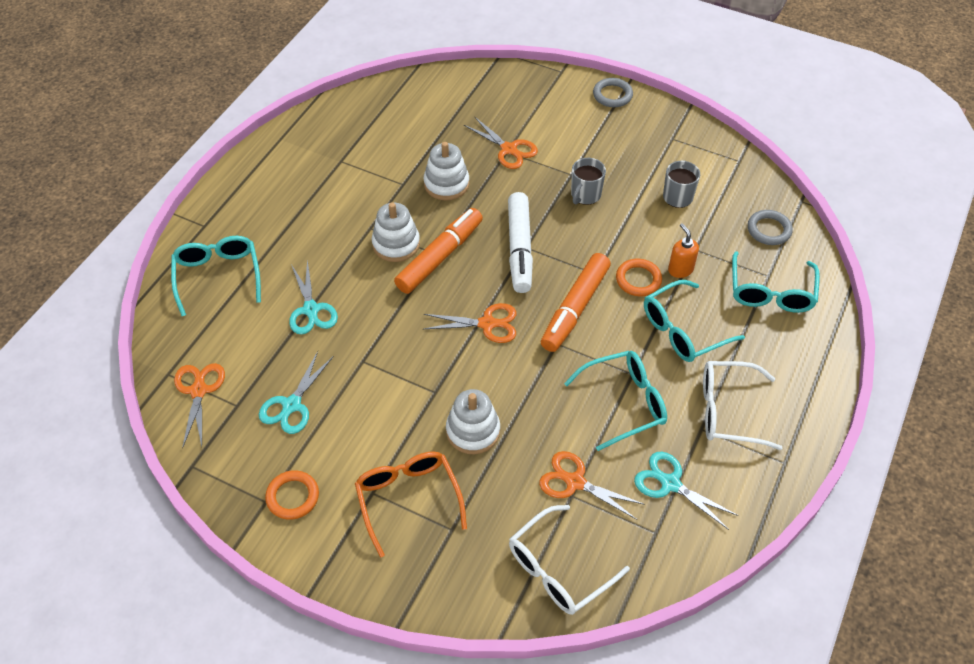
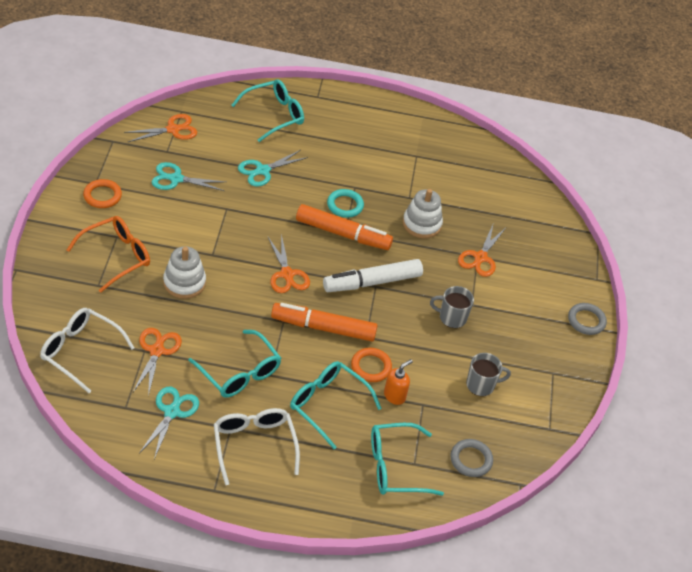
camera: 65 degrees right, 5 degrees down
(396, 244) = (345, 205): white stacking toy -> turquoise ring

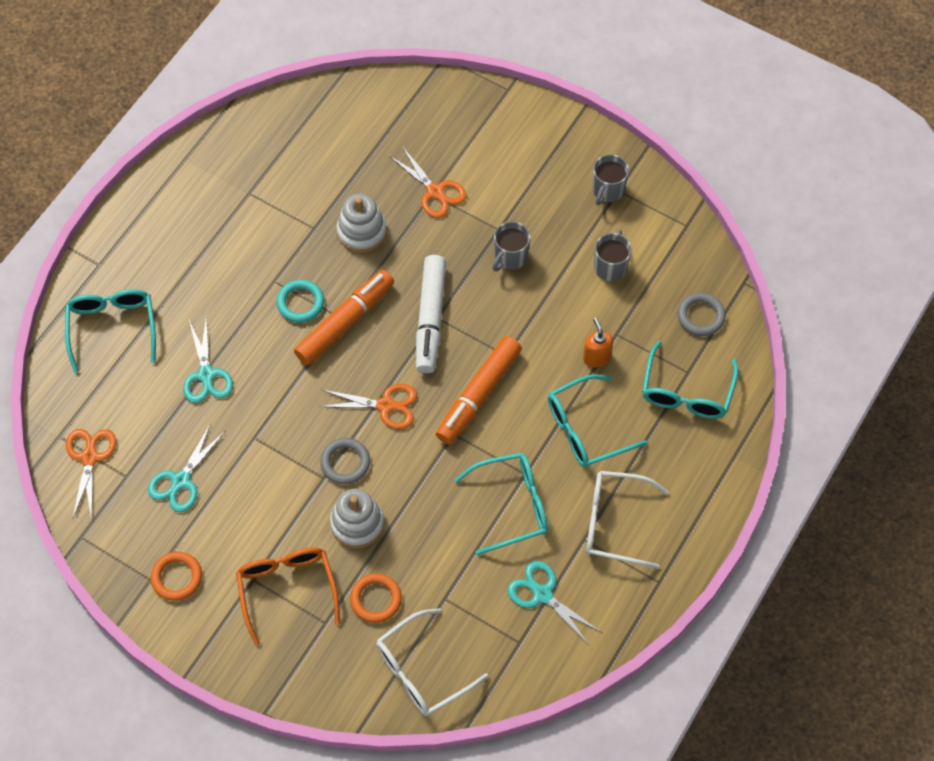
camera: 60 degrees left, 15 degrees up
(156, 351) = (450, 585): orange scissors -> none
(371, 367) = (550, 366): orange ring -> orange ring (376, 599)
(548, 366) = (607, 190): none -> grey mug
(586, 321) = (561, 126): grey ring -> grey ring (345, 462)

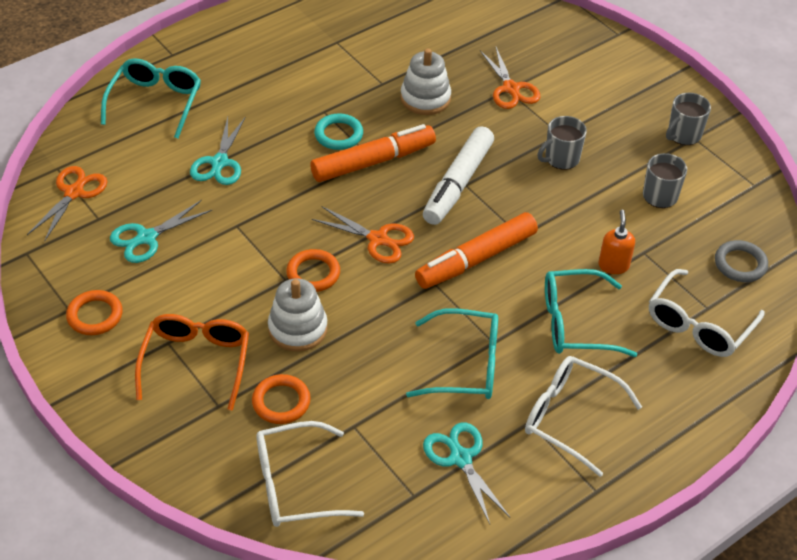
camera: 20 degrees right, 15 degrees down
(345, 462) = (313, 273): grey ring -> orange ring
(686, 391) = (699, 324): turquoise glasses -> white glasses

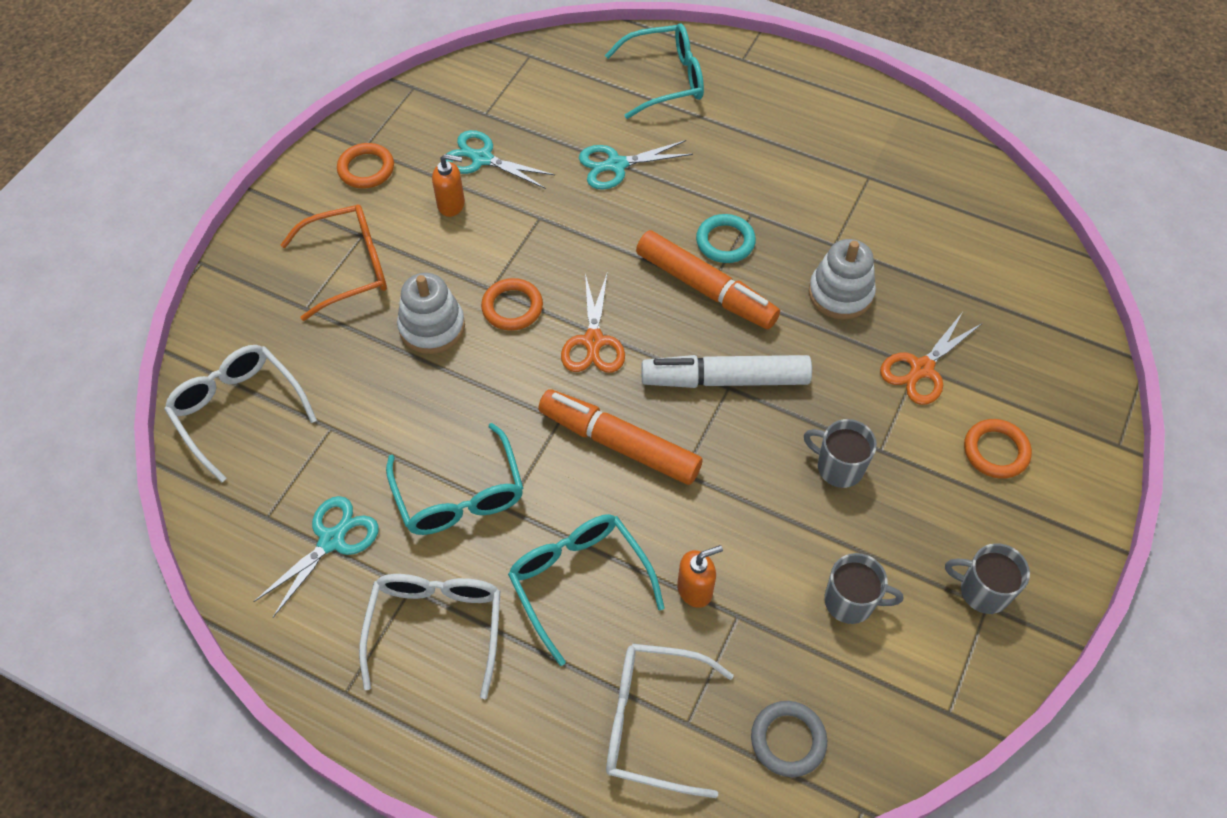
camera: 65 degrees right, 10 degrees up
(74, 193) = (506, 81): orange scissors -> none
(180, 273) = (451, 204): none -> orange soap dispenser
(281, 402) = (333, 355): orange ring -> orange ring (995, 451)

